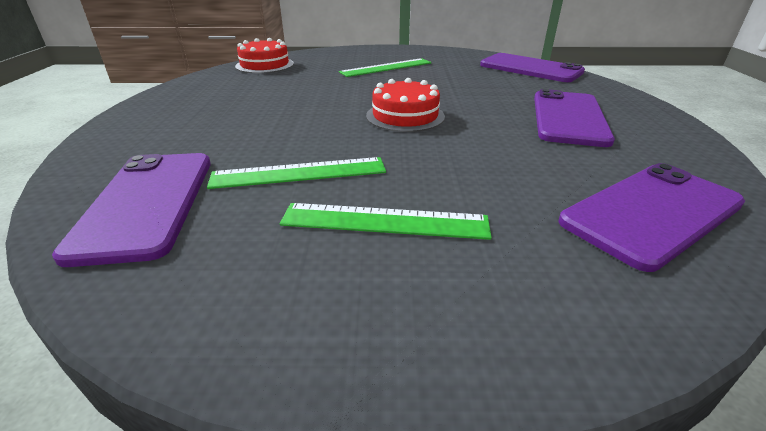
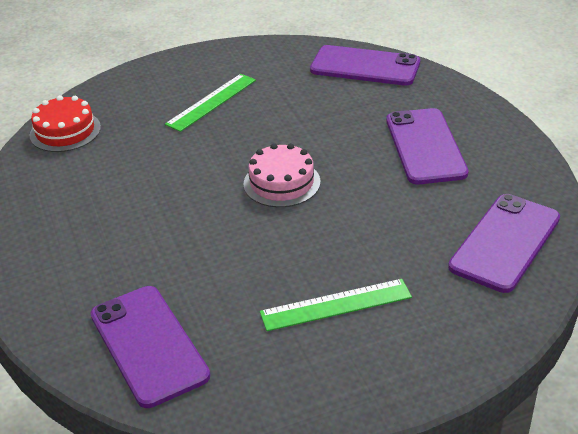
camera: 20 degrees left, 5 degrees up
(299, 173) = (240, 280): green ruler -> none
(405, 116) = (282, 183): red cake -> pink cake

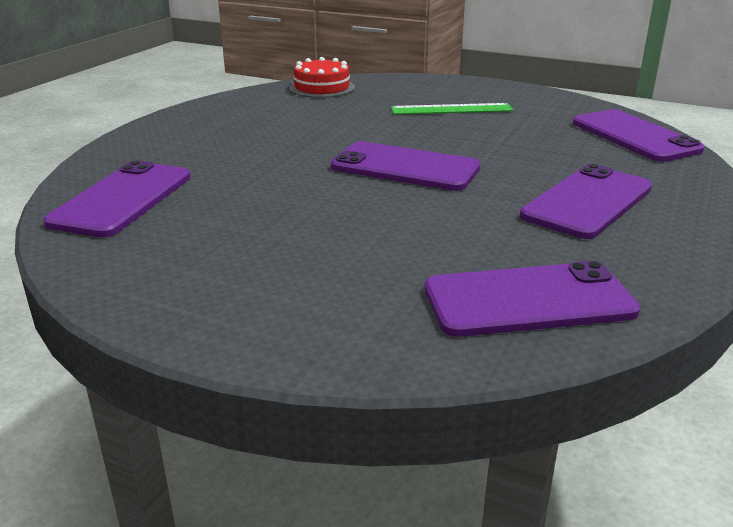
camera: 45 degrees right, 10 degrees down
(282, 183) = (405, 167): pink cake -> purple phone
(336, 304) = (281, 250): green ruler -> none

